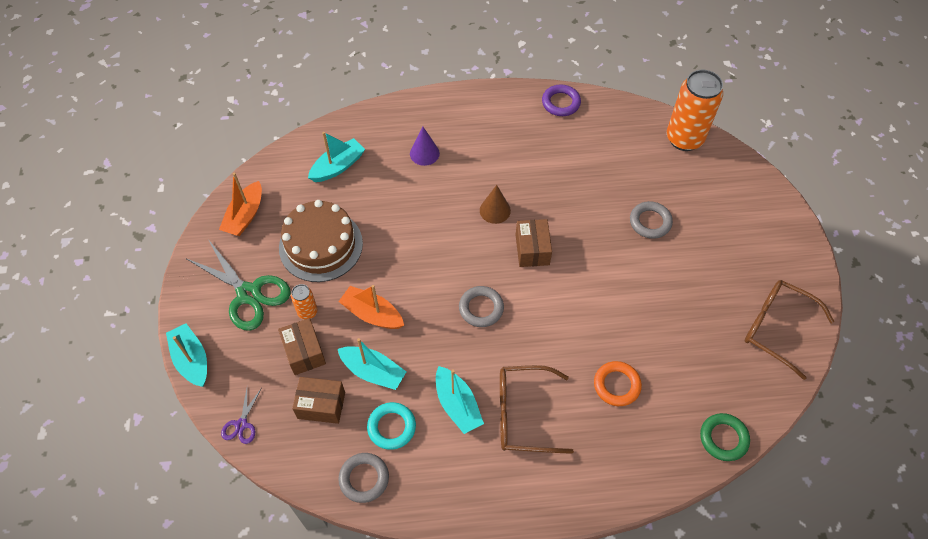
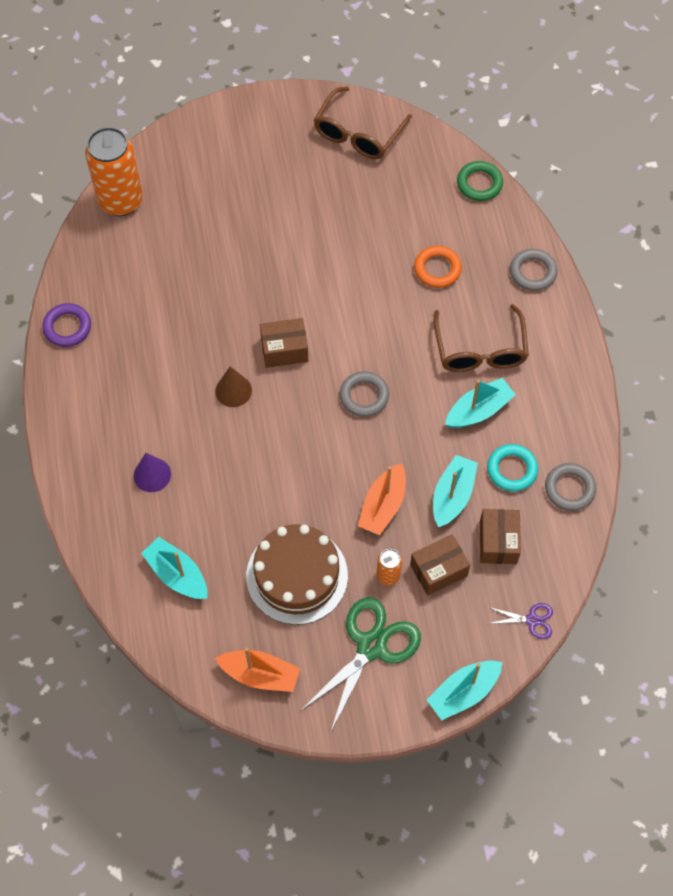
camera: 95 degrees left, 5 degrees up
(650, 222) = (239, 237): grey ring -> grey ring (533, 272)

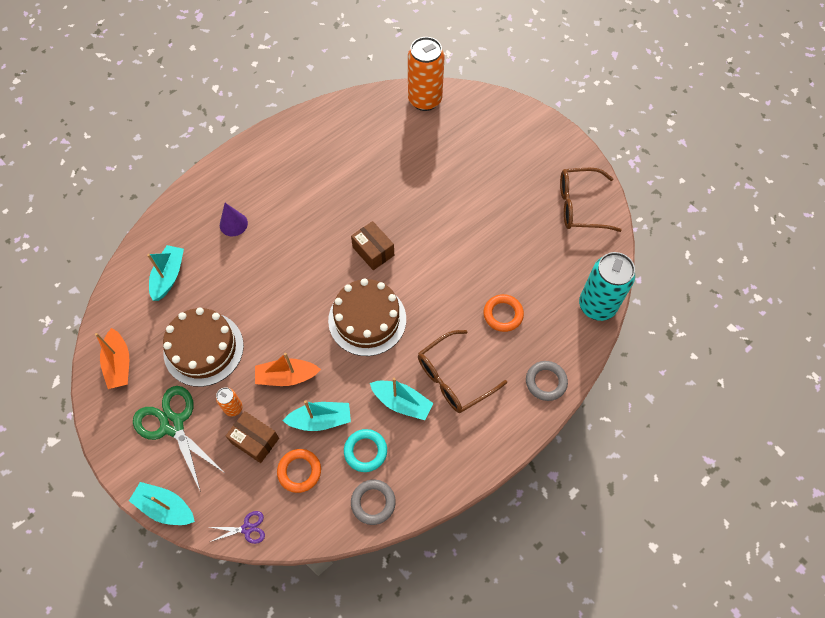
camera: 60 degrees right, 0 degrees up
(67, 327) = (313, 122): purple ring -> none
(233, 390) = (323, 237): brown cone -> none
(364, 396) = (367, 319): grey ring -> brown cake
(371, 646) = (173, 425): green scissors -> green scissors turned 135 degrees counterclockwise
(479, 184) = (597, 306): green ring -> turquoise can
(498, 542) = (299, 471): brown box -> orange ring
(532, 620) = (247, 528): purple scissors -> purple scissors turned 75 degrees counterclockwise

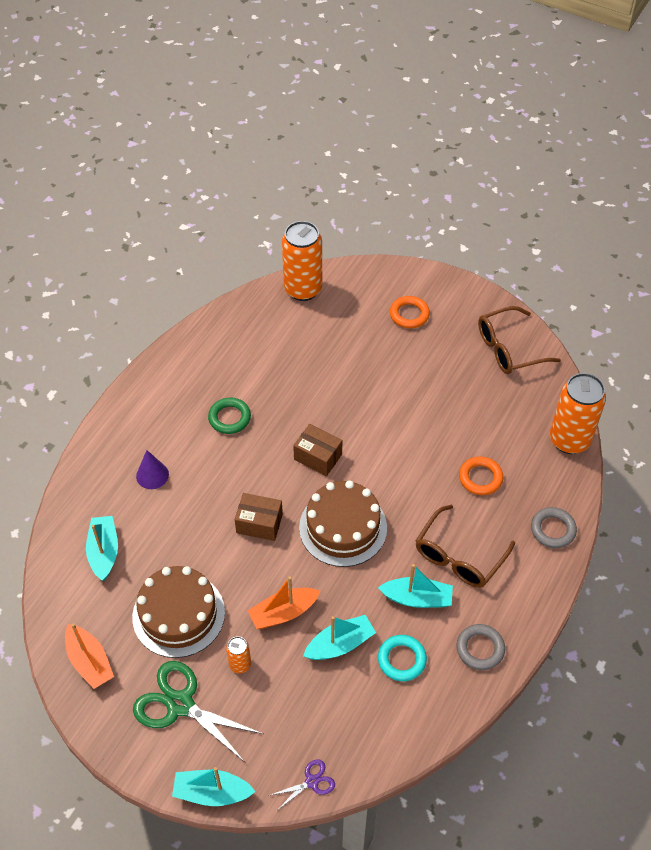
camera: 20 degrees left, 10 degrees down
(255, 440) = (279, 689): brown box -> brown box (259, 523)
(299, 471) = (341, 704): orange ring -> orange ring (409, 314)
(316, 194) = (229, 418): none -> green ring
(373, 502) = (433, 708): grey ring -> grey ring (480, 649)
(597, 306) = (569, 440): turquoise can -> orange can

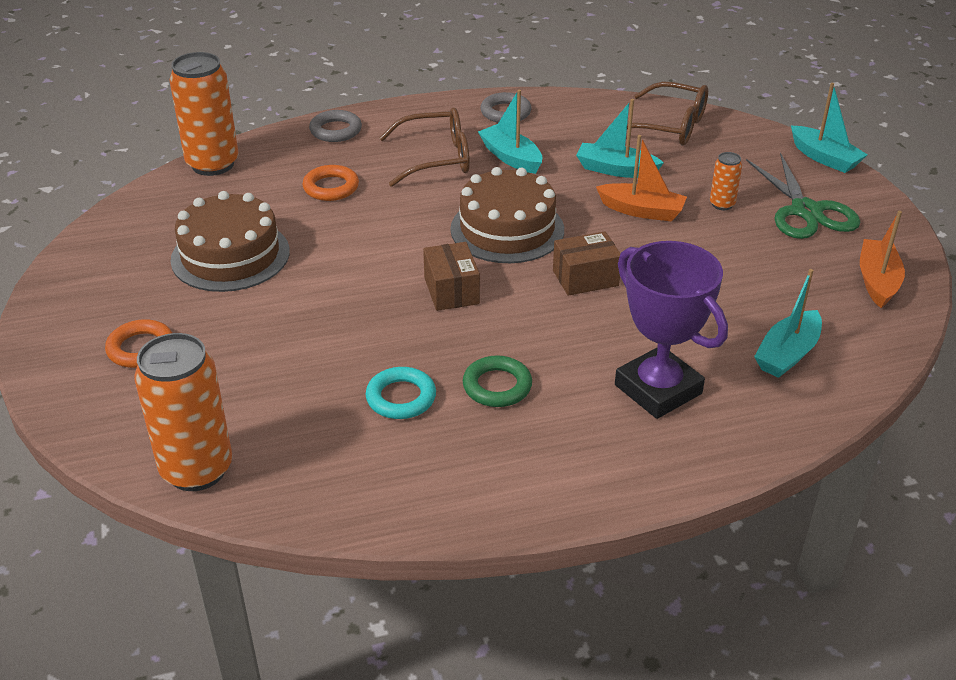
camera: 135 degrees left, 15 degrees down
(152, 475) = (658, 389): purple cone -> purple trophy
(178, 614) = (748, 263): brown cake -> brown cake (230, 255)
(259, 523) = (585, 278): brown box -> brown box turned 75 degrees counterclockwise
(312, 782) = (733, 125): purple scissors -> none
(401, 660) = (576, 138): turquoise ring -> turquoise ring (401, 398)
(509, 349) = (118, 251): brown glasses -> brown glasses (670, 127)

